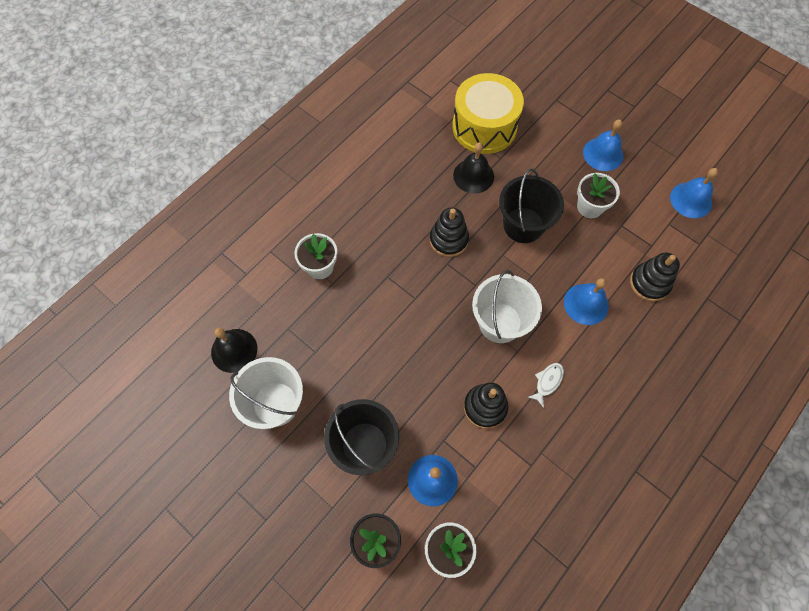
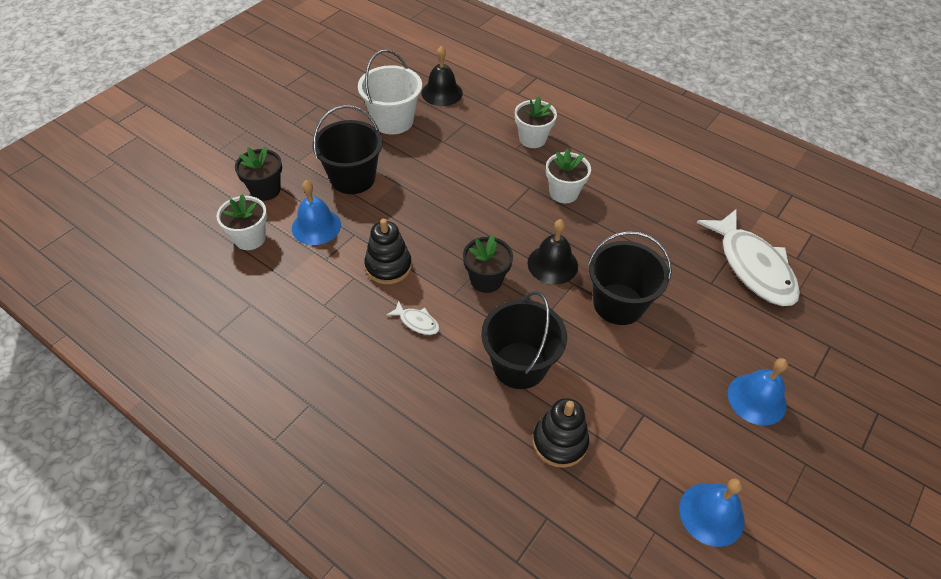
camera: 85 degrees right, 15 degrees down
(448, 240) = (583, 235): black stacking toy -> none
(473, 176) = (676, 256): black bell -> black bell (552, 264)
(484, 127) = (752, 267): yellow drum -> white fish
(500, 322) = (486, 280): white bucket -> black flower pot
(586, 304) = (519, 365): blue bell -> black bucket
(590, 207) = (663, 377): white flower pot -> white flower pot (564, 193)

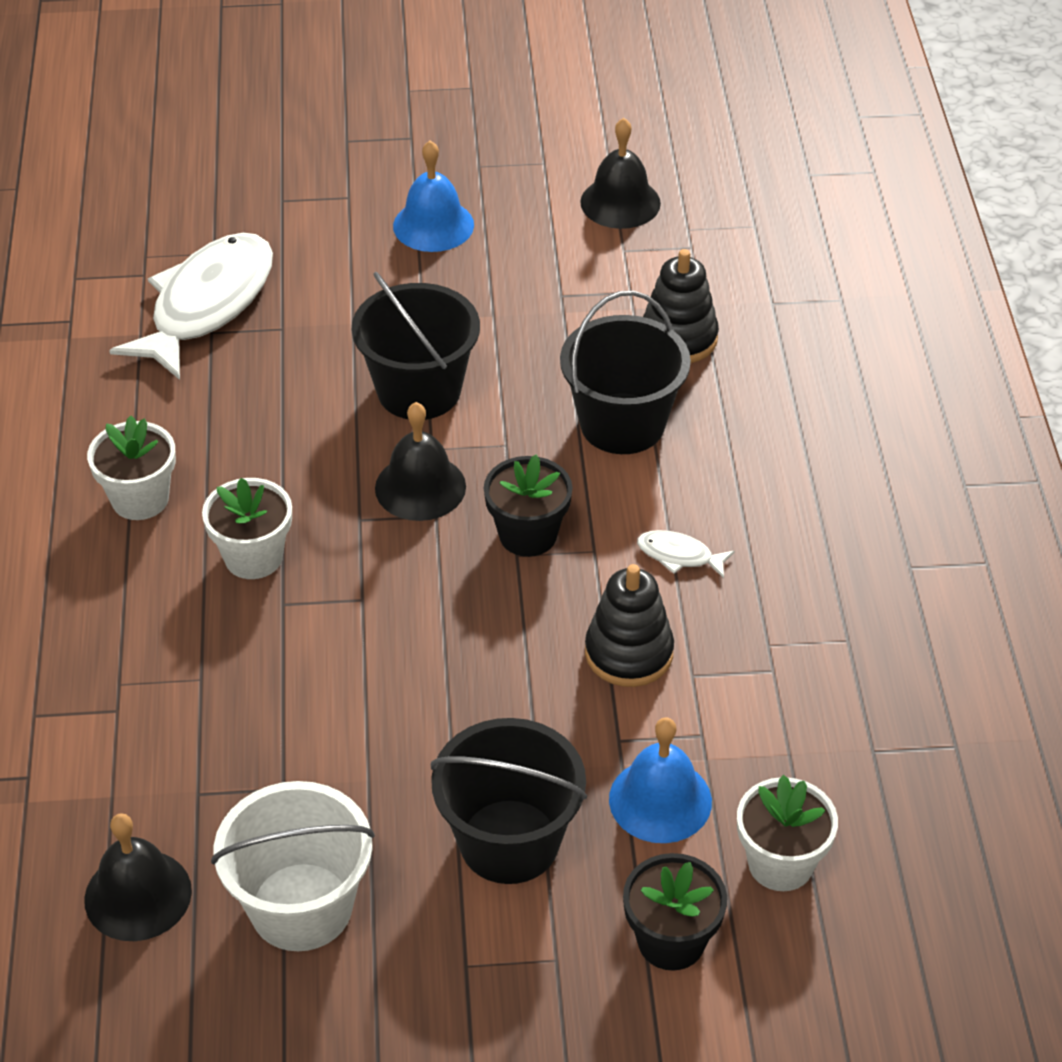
camera: 130 degrees left, 5 degrees down
(417, 322) = (679, 555): white fish -> white fish turned 60 degrees counterclockwise
(532, 139) = (151, 672): white flower pot -> white flower pot (140, 499)
(711, 514) = (620, 202): blue bell -> black bell

